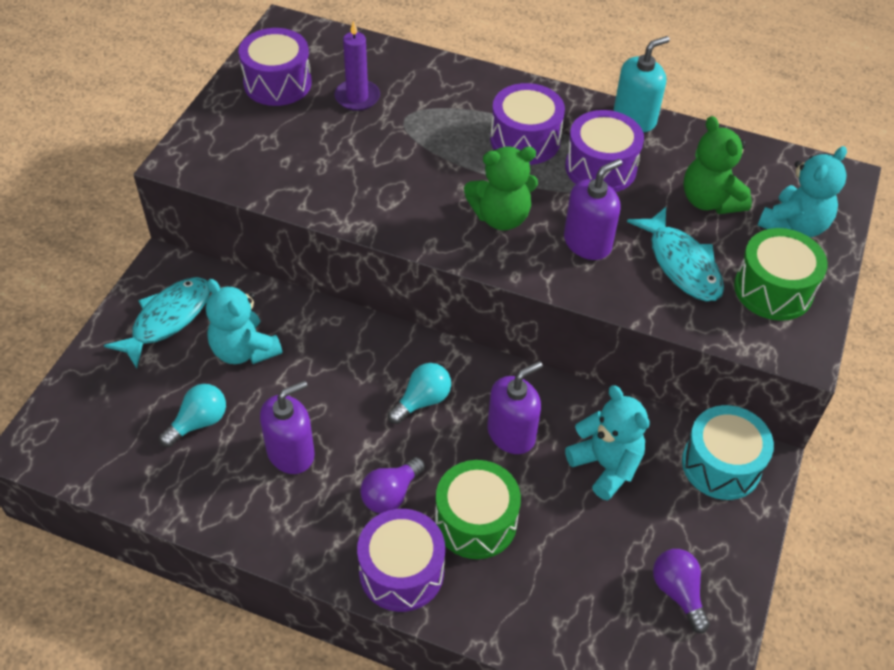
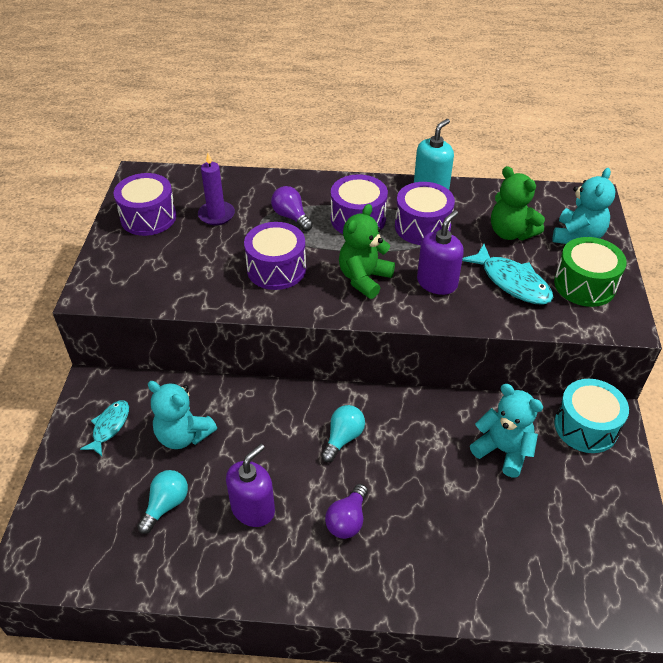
camera: 15 degrees left, 5 degrees down
(167, 319) = (109, 426): turquoise fish -> turquoise fish, size x0.64
(401, 571) = (381, 582): purple drum -> purple drum (276, 269)
(476, 521) = (423, 523): green drum -> none
(501, 217) = (364, 278): green teddy bear -> green teddy bear turned 150 degrees clockwise
(511, 433) = (422, 445): purple soap dispenser -> none
(678, 592) = (598, 534): purple light bulb -> purple light bulb (291, 217)

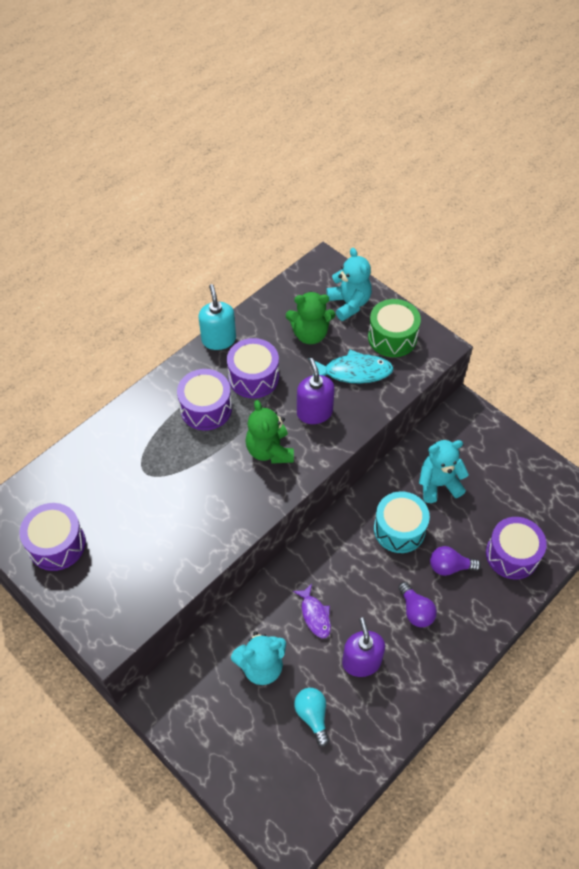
camera: 50 degrees left, 10 degrees up
(109, 426) = (208, 712): turquoise fish -> none
(216, 215) = (105, 495): purple candle -> none
(267, 442) = (315, 615): none -> purple fish
(276, 269) = (206, 497): purple drum -> purple drum (512, 555)
(291, 217) = (159, 447): purple light bulb -> purple light bulb (449, 567)
(343, 438) = (352, 566): turquoise light bulb -> none
(586, 427) = (459, 427): turquoise drum -> turquoise drum (399, 529)

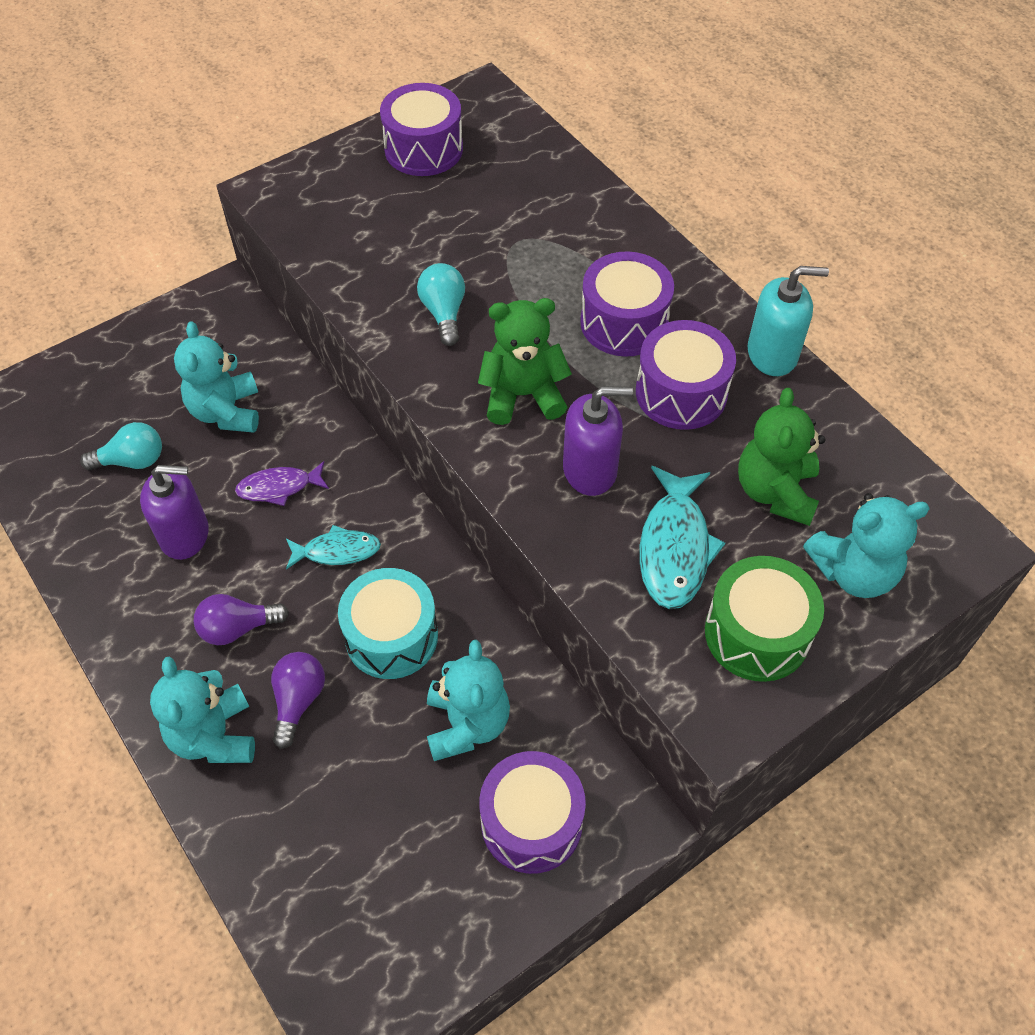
camera: 100 degrees right, 0 degrees up
(212, 502) = (444, 313): none -> turquoise light bulb
(352, 570) = (337, 551): none -> turquoise fish
(482, 604) = (214, 736): none -> turquoise teddy bear
(512, 555) = (289, 817): purple drum -> purple drum (531, 822)

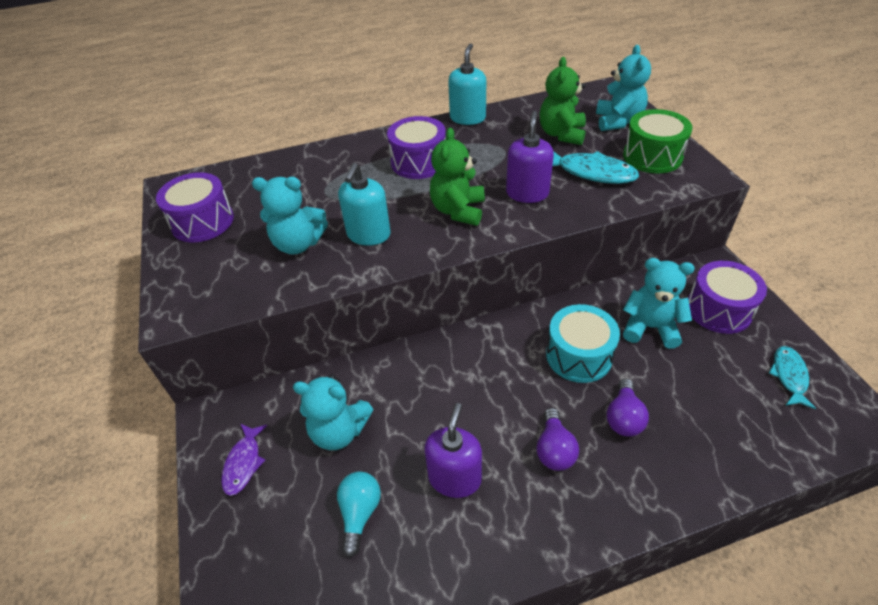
camera: 70 degrees left, 10 degrees down
(214, 736) = (649, 478): turquoise teddy bear -> turquoise teddy bear (298, 244)
(279, 487) = (430, 404): purple fish -> purple fish (244, 463)
(298, 701) = (623, 417): purple light bulb -> purple light bulb turned 105 degrees counterclockwise
(337, 551) = (500, 375): turquoise fish -> turquoise fish (789, 376)
(444, 313) = (368, 235): turquoise light bulb -> turquoise soap dispenser
(681, 392) = (482, 151): purple drum -> none
(775, 491) = (561, 134): green teddy bear -> green teddy bear turned 75 degrees clockwise

